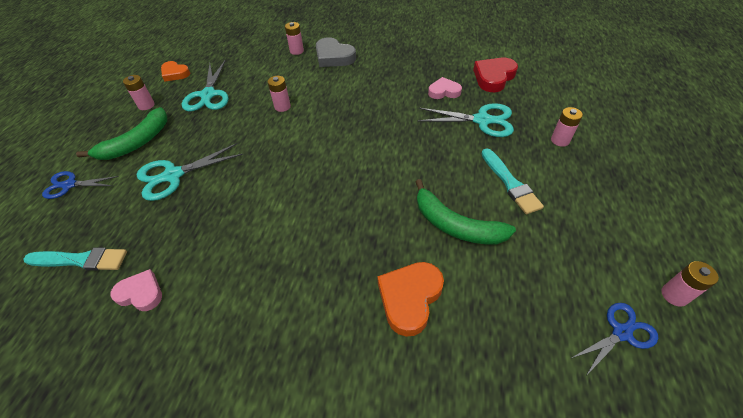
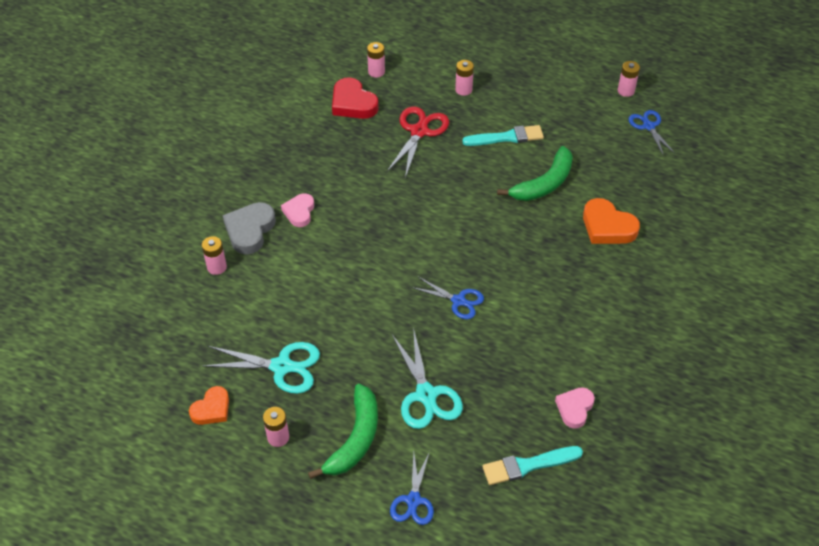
camera: 80 degrees left, 0 degrees up
(81, 260) = (528, 465): turquoise brush -> turquoise brush turned 120 degrees counterclockwise
(137, 142) = (355, 438): green banana -> green banana turned 60 degrees clockwise
(278, 180) = (458, 301): none -> blue scissors
(282, 107) = (336, 290): pink battery -> pink battery (376, 72)
(334, 57) = (250, 230): grey heart -> grey heart turned 150 degrees clockwise
(444, 91) = (362, 147): pink heart -> pink heart (299, 212)
(482, 120) = (419, 131): turquoise scissors -> red scissors

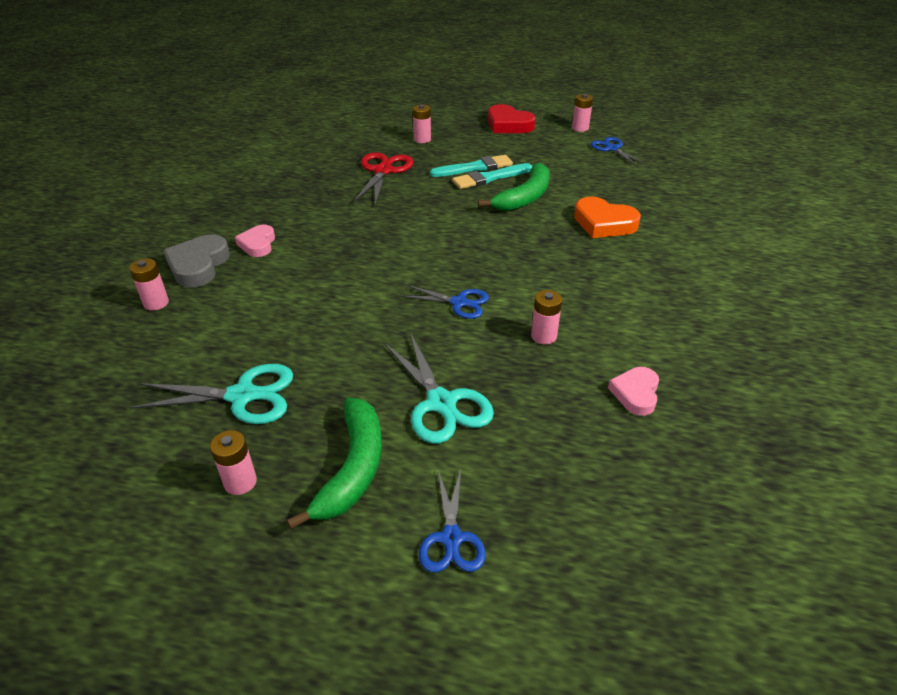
camera: 10 degrees left, 10 degrees down
(212, 409) = (141, 459): orange heart -> none
(353, 103) = (310, 157): red heart -> red heart (508, 125)
(376, 72) = (331, 134): pink battery -> pink battery (543, 336)
(528, 465) = (600, 468): turquoise brush -> turquoise brush (489, 178)

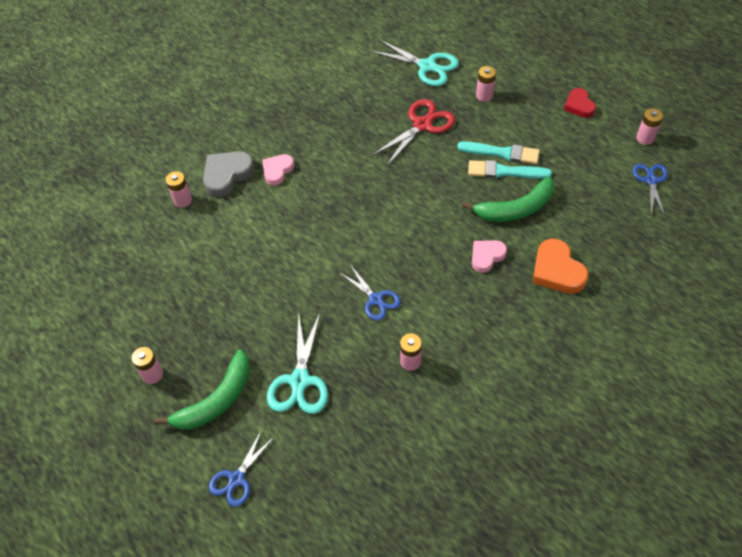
camera: 35 degrees right, 15 degrees up
(243, 396) = (189, 310): turquoise scissors -> turquoise scissors (427, 66)
(508, 125) = (579, 105): red heart -> red heart, size x0.65
(635, 393) = (431, 444): pink heart -> pink heart (486, 256)

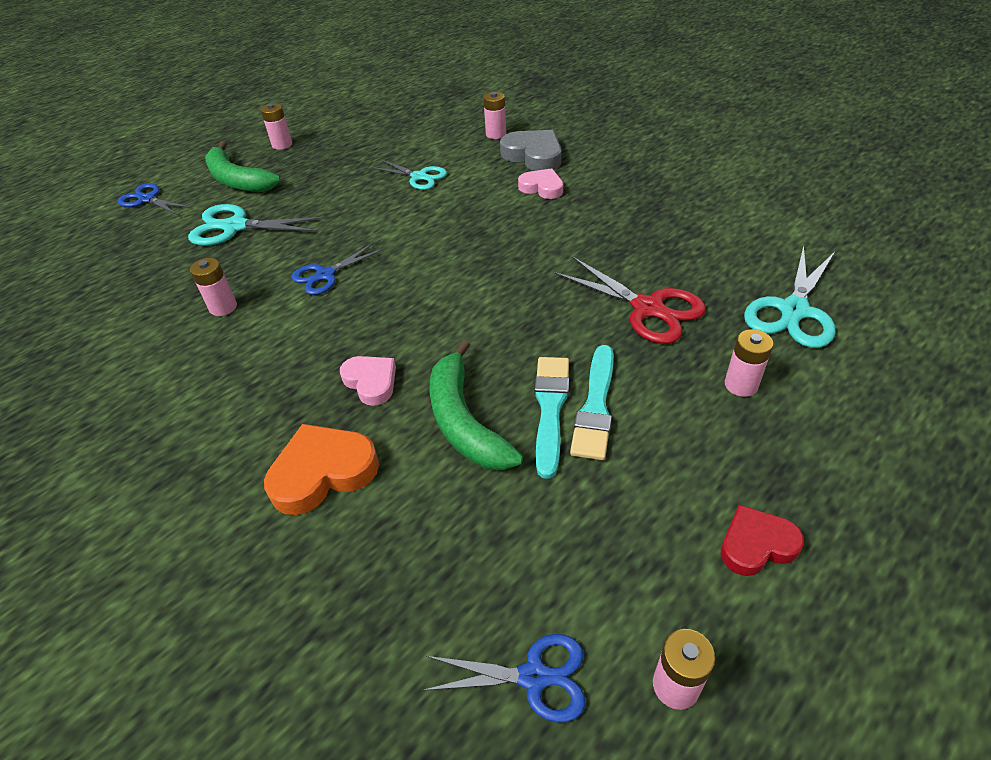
camera: 90 degrees right, 10 degrees down
(243, 251) = (419, 177): none -> turquoise scissors

